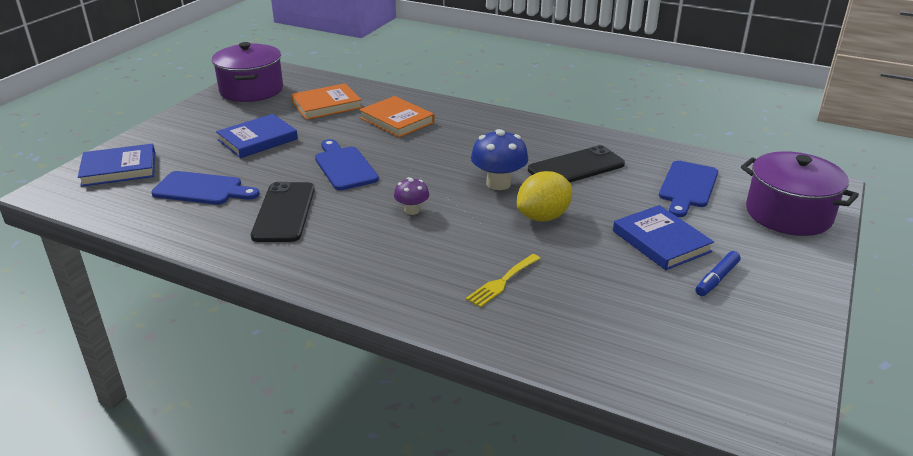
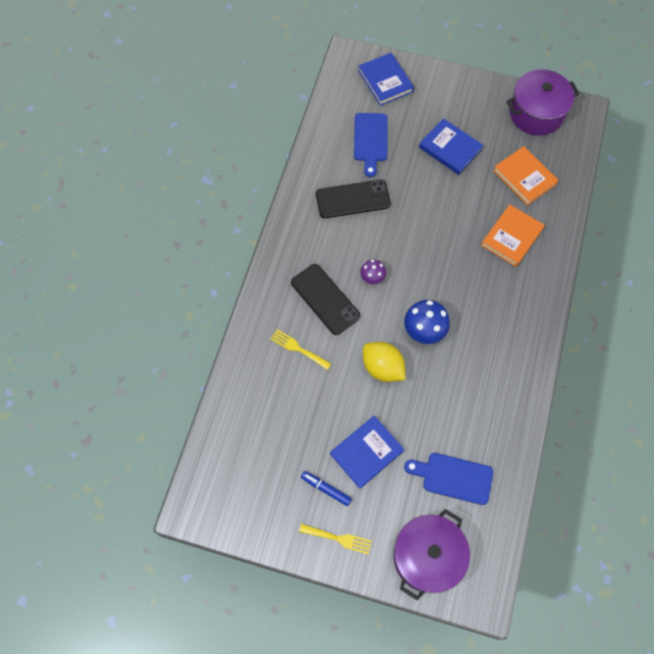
camera: 80 degrees right, 35 degrees up
(344, 167) = (423, 219): blue cutting board -> none
(576, 167) = (465, 387): black phone -> black phone (325, 299)
(784, 275) = (339, 538): none -> yellow fork

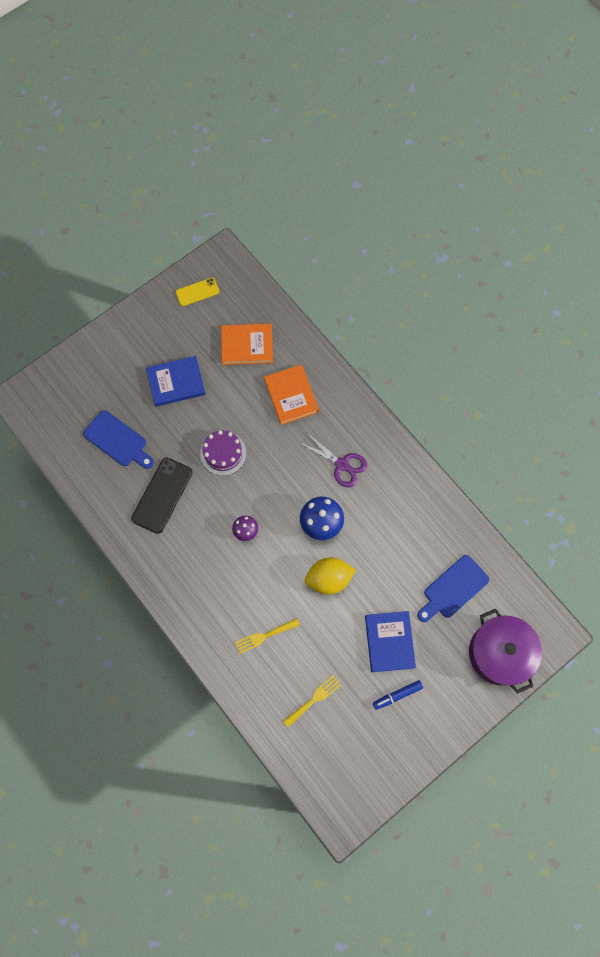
camera: 55 degrees left, 5 degrees up
(325, 299) = (237, 583): black phone -> none
(339, 538) = (443, 712): yellow fork -> yellow fork (314, 699)
(385, 81) = (69, 386): blue book -> none
(421, 219) = (223, 453): none -> purple cake
(487, 314) = (342, 464): none -> purple scissors
(536, 113) = (197, 292): purple pot -> yellow phone

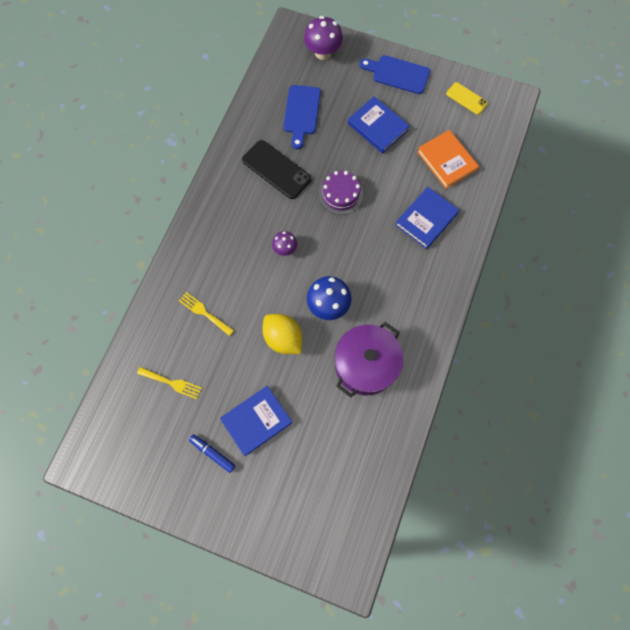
camera: 60 degrees right, 0 degrees up
(65, 385) = (323, 53): none -> purple mushroom
(162, 495) = (276, 169): black phone -> black phone turned 45 degrees clockwise
(291, 396) = (426, 219): orange book -> blue book
(342, 464) = (392, 294): purple scissors -> none
(453, 589) = (337, 453): blue cutting board -> blue cutting board (398, 74)
(499, 653) = (301, 529): purple pot -> purple pot (365, 365)

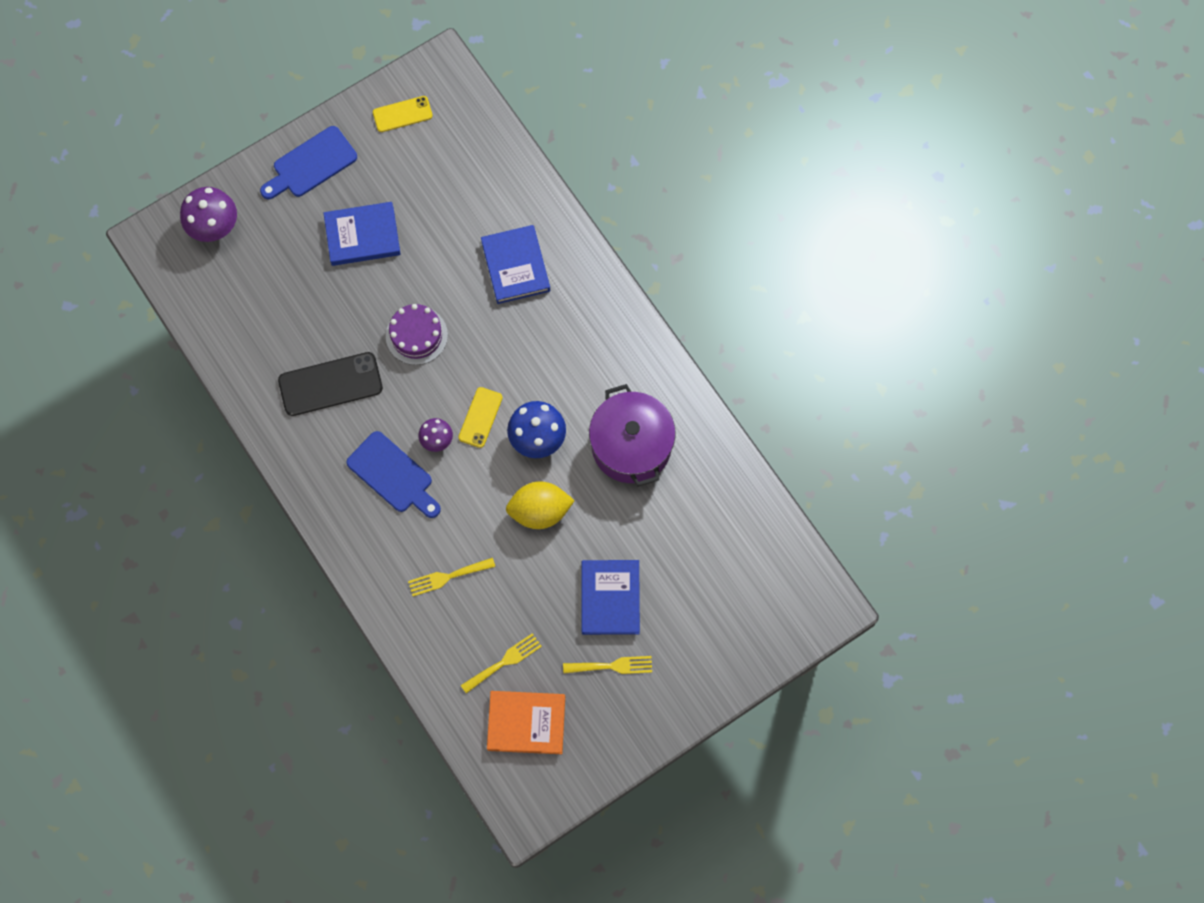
camera: 55 degrees left, 0 degrees up
(212, 453) = (612, 666): blue marker -> yellow fork
(301, 113) = (278, 307): blue cutting board -> blue cutting board (393, 475)
(317, 263) = (480, 417): none -> yellow phone
(446, 161) = (463, 193): orange book -> orange book (526, 723)

